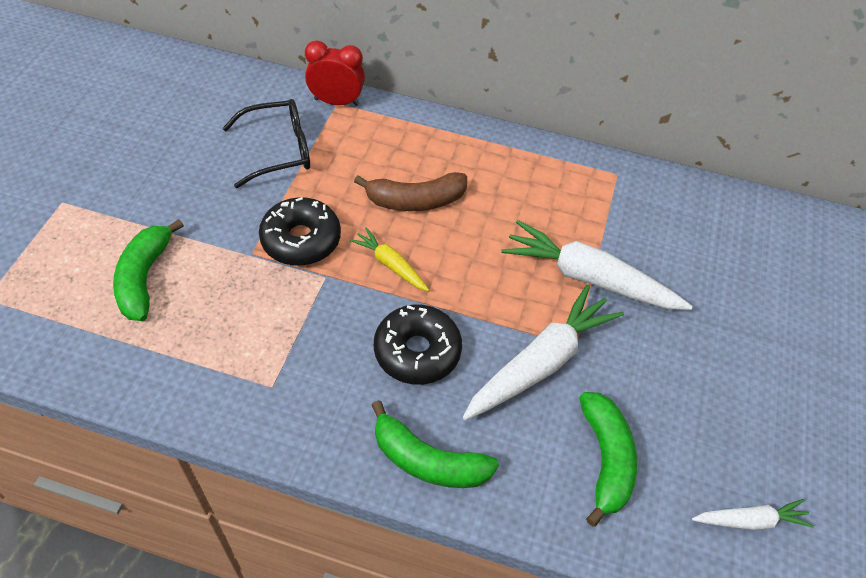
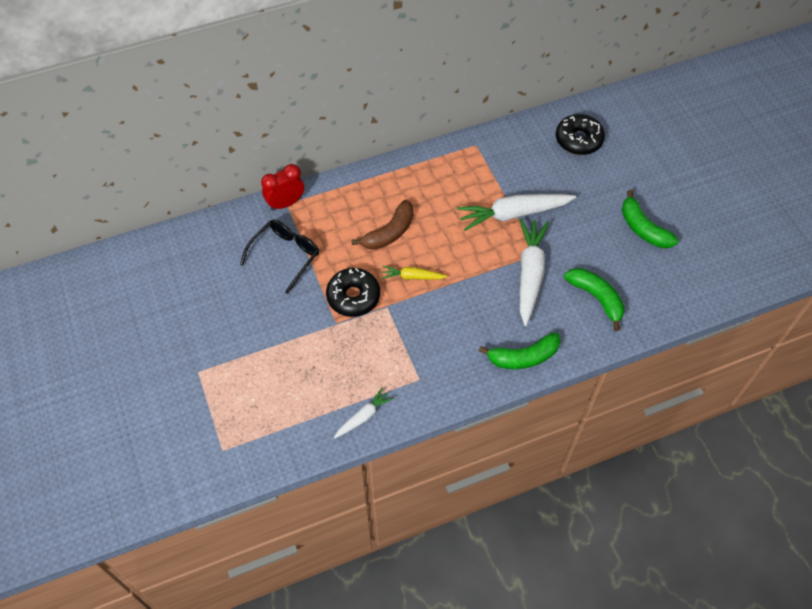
camera: 35 degrees left, 5 degrees up
(144, 278) = (294, 376): green banana -> green banana (643, 228)
(417, 351) = (469, 311): black donut -> black donut (578, 140)
(750, 520) = (674, 280): white carrot -> white carrot (363, 416)

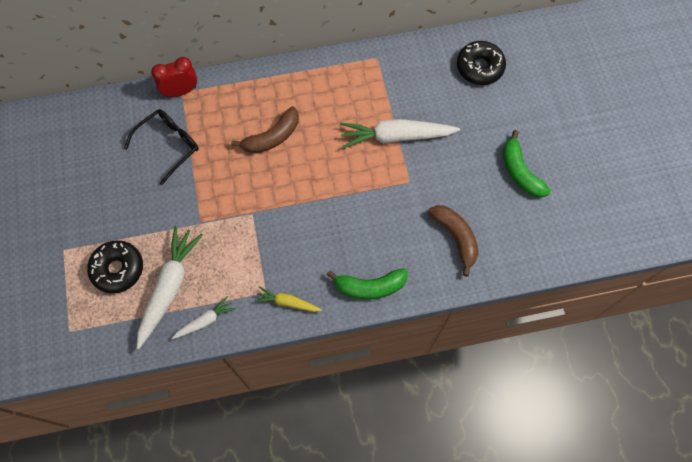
camera: 10 degrees right, 10 degrees up
(353, 297) = (223, 198): black donut -> black donut (118, 269)
(412, 277) = (283, 186): yellow carrot -> yellow carrot (287, 302)
(530, 274) = (397, 202): white carrot -> white carrot (169, 287)
(596, 298) = (455, 237): green banana -> brown banana

